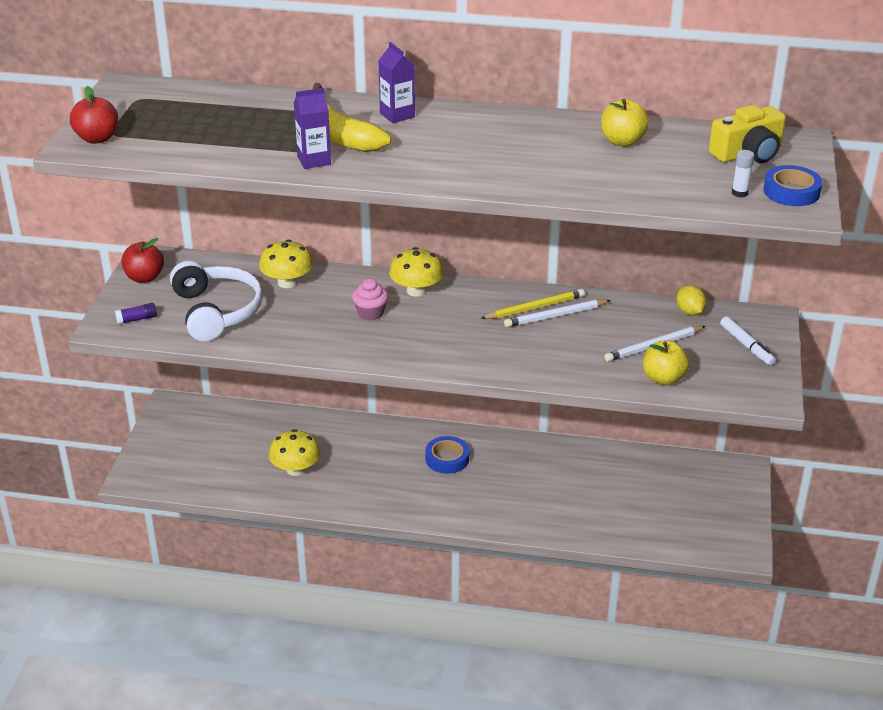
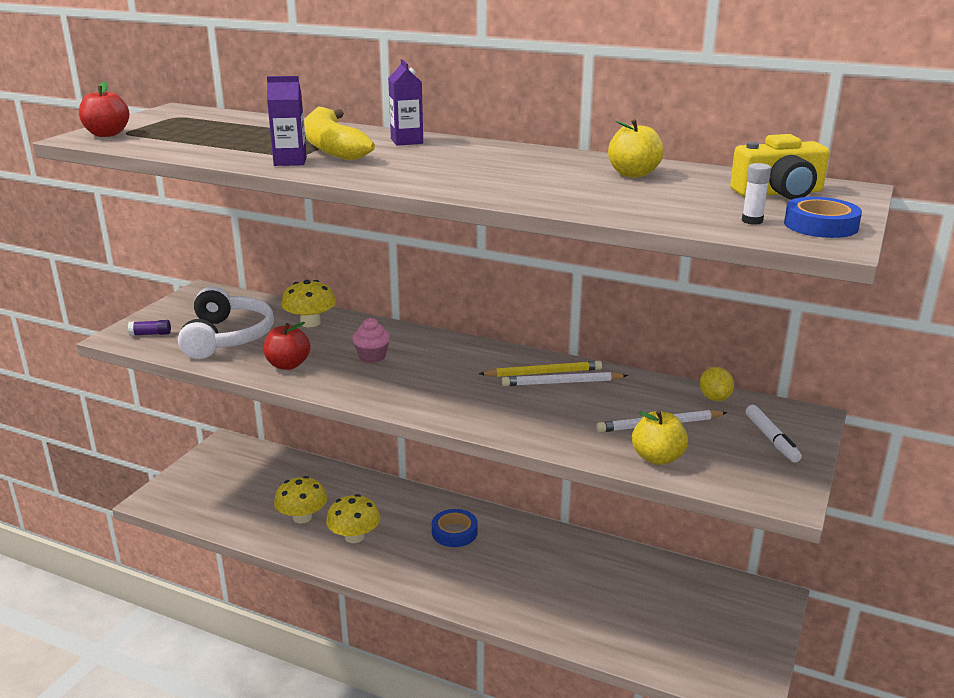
camera: 15 degrees right, 10 degrees down
(144, 277) = (185, 304): red apple -> red apple (288, 365)
(416, 290) = (430, 344): yellow mushroom -> yellow mushroom (354, 537)

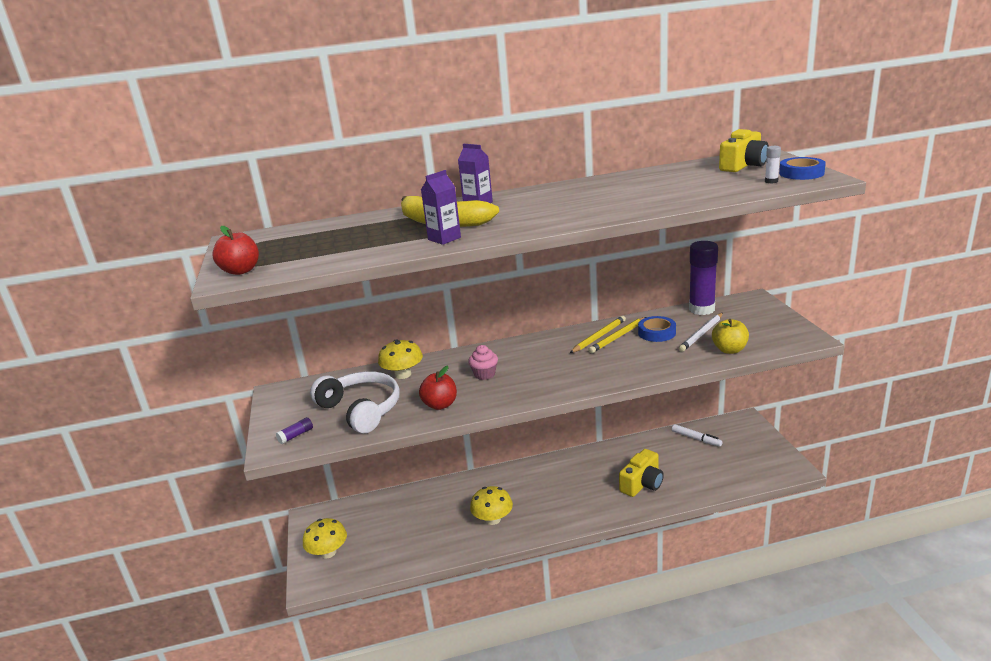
camera: 35 degrees left, 0 degrees up
(302, 517) = (441, 528): yellow mushroom -> yellow mushroom (328, 552)
(454, 532) = (548, 481): blue tape -> blue tape (656, 333)
(543, 593) = (642, 483): none -> yellow camera
(562, 383) = (618, 337): white pencil -> yellow pencil
(633, 174) = (655, 179): yellow apple -> none
(714, 398) = (701, 309): yellow lemon -> purple glue stick
(771, 439) = (758, 316): white marker -> white marker (696, 439)

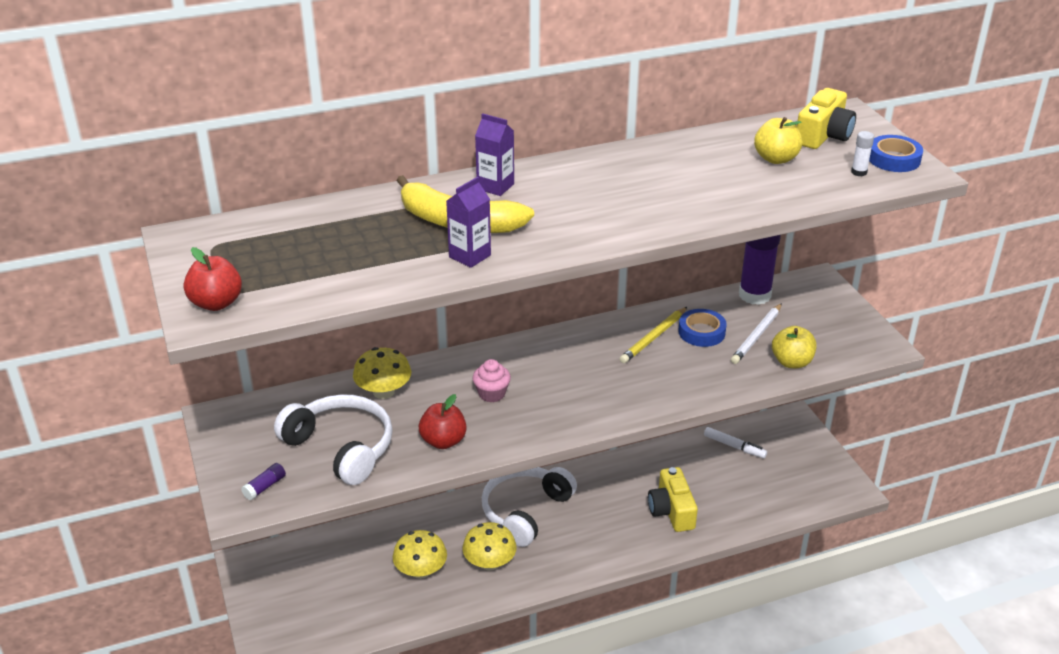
camera: 10 degrees left, 10 degrees up
(328, 552) = (283, 612): yellow mushroom -> yellow mushroom (421, 570)
(525, 483) = (525, 511): none -> white headphones
(599, 336) = (629, 336): yellow pencil -> none
(642, 483) = (671, 511): yellow camera -> yellow camera turned 135 degrees clockwise
(703, 179) = (776, 159): none -> yellow apple

